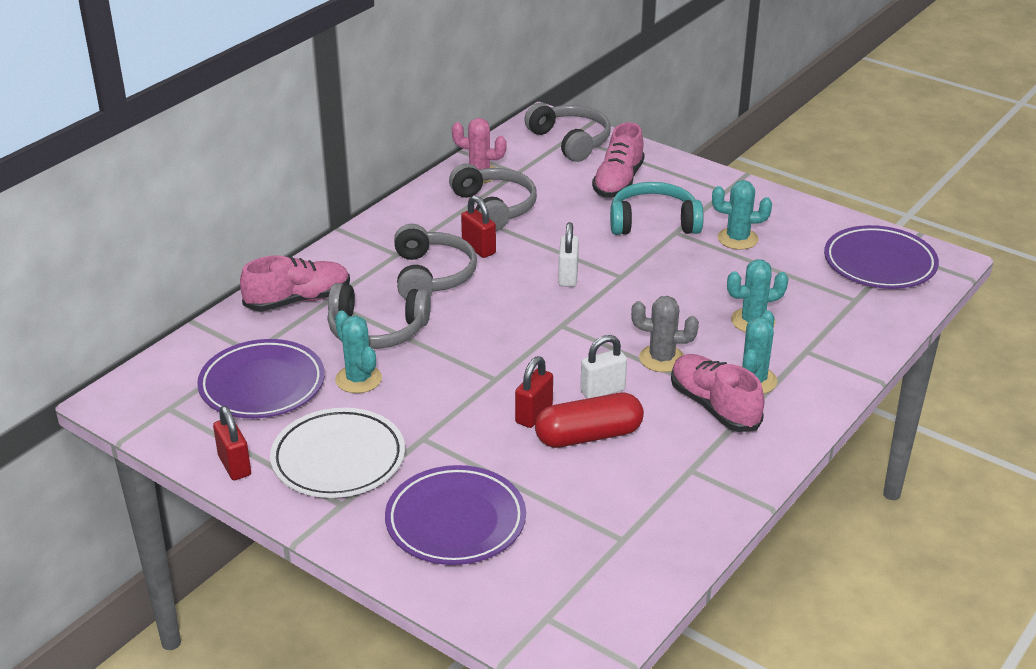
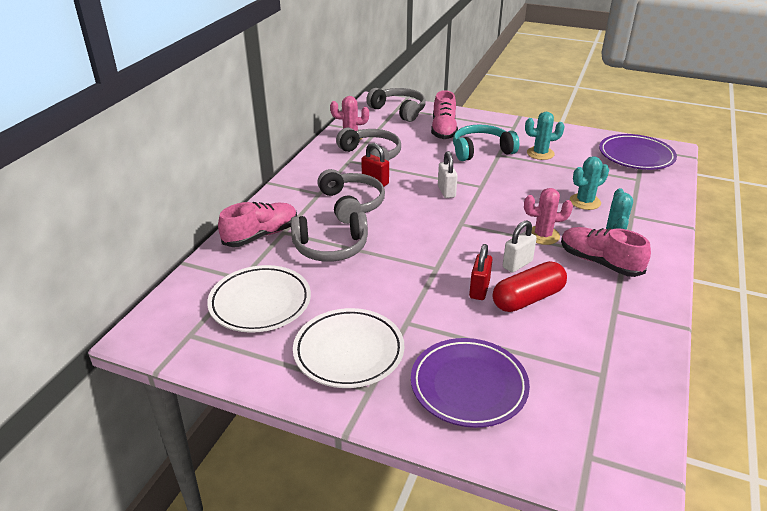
camera: 15 degrees left, 0 degrees up
(234, 466) = (265, 374): red padlock -> none
(262, 385) = (260, 303): purple plate -> white plate
(358, 379) = (334, 286): turquoise cactus -> none
(661, 359) = (543, 235): grey cactus -> pink cactus

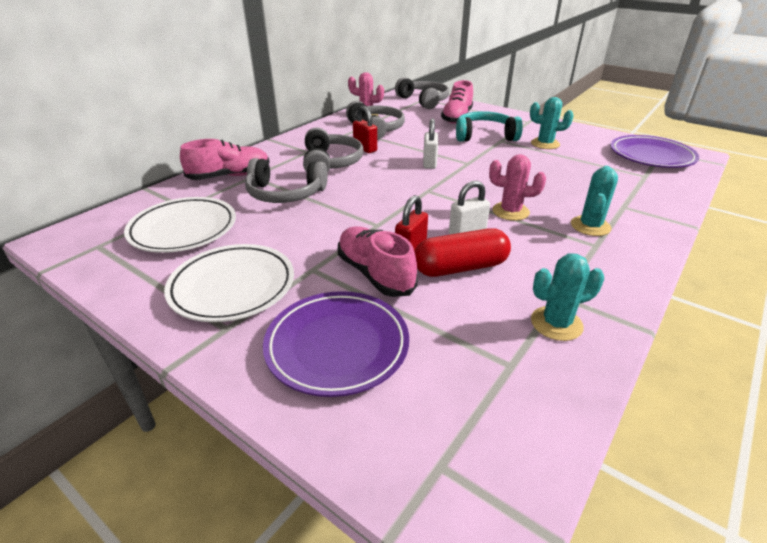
camera: 15 degrees right, 0 degrees up
(585, 202) = (574, 188): turquoise cactus -> turquoise cactus (556, 323)
(599, 262) = (564, 245): pink shoe -> pink shoe (375, 274)

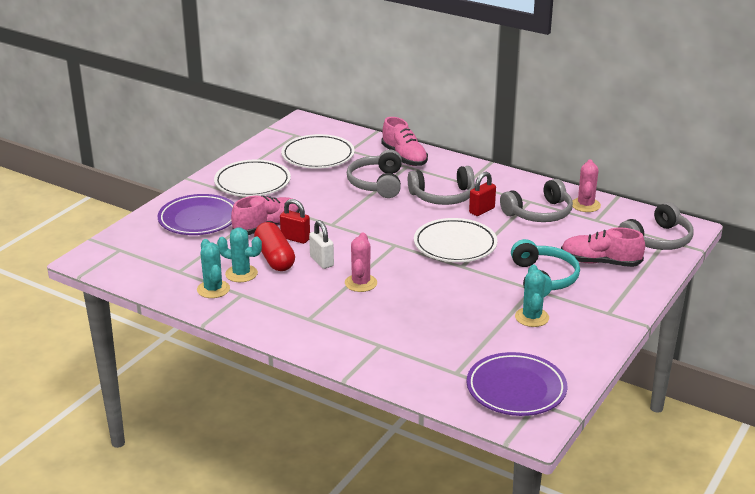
camera: 85 degrees right, 5 degrees down
(429, 163) = (455, 245): white padlock -> white plate
(590, 226) = (339, 320): turquoise cactus -> turquoise cactus (241, 274)

